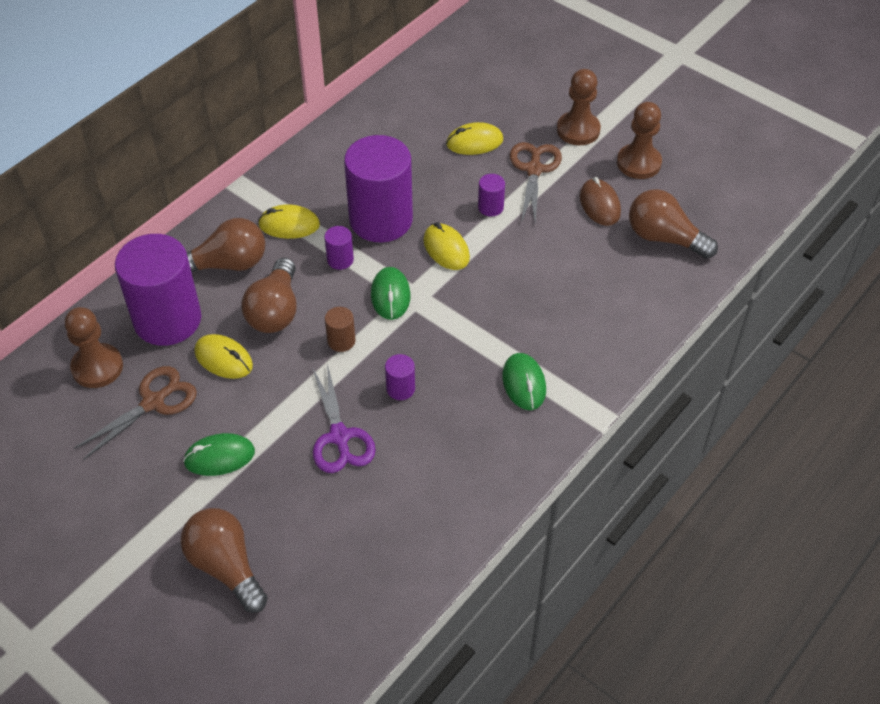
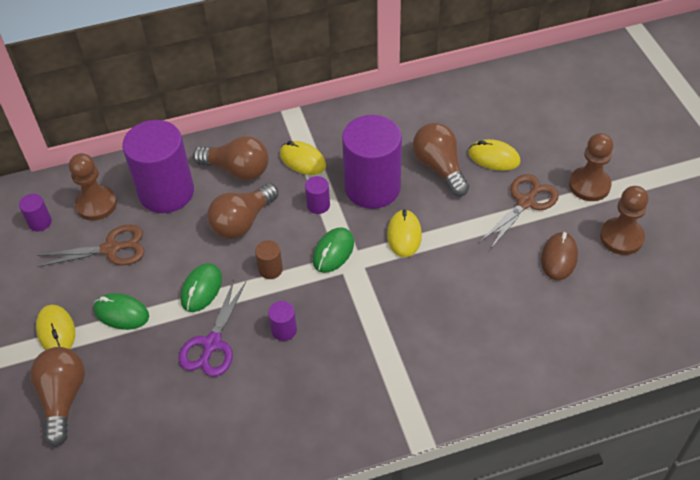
camera: 35 degrees right, 0 degrees up
(223, 359) = (180, 241): yellow mouse -> yellow mouse (56, 331)
(490, 207) = (465, 217): purple cylinder -> purple cylinder (40, 222)
(524, 383) = (380, 377): green mouse -> green mouse (201, 289)
(664, 238) = (594, 313): brown light bulb -> brown light bulb (439, 167)

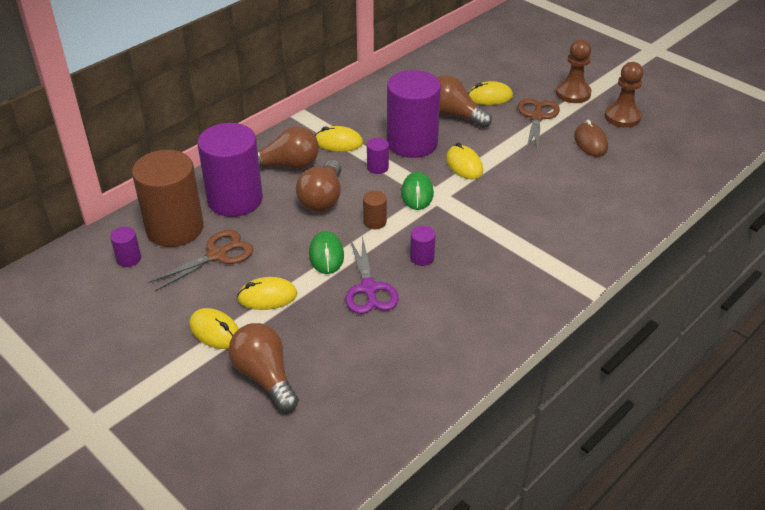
camera: 30 degrees left, 10 degrees down
(96, 204) = (175, 228): brown pawn -> brown cylinder
(121, 313) = (267, 297): green mouse -> yellow mouse

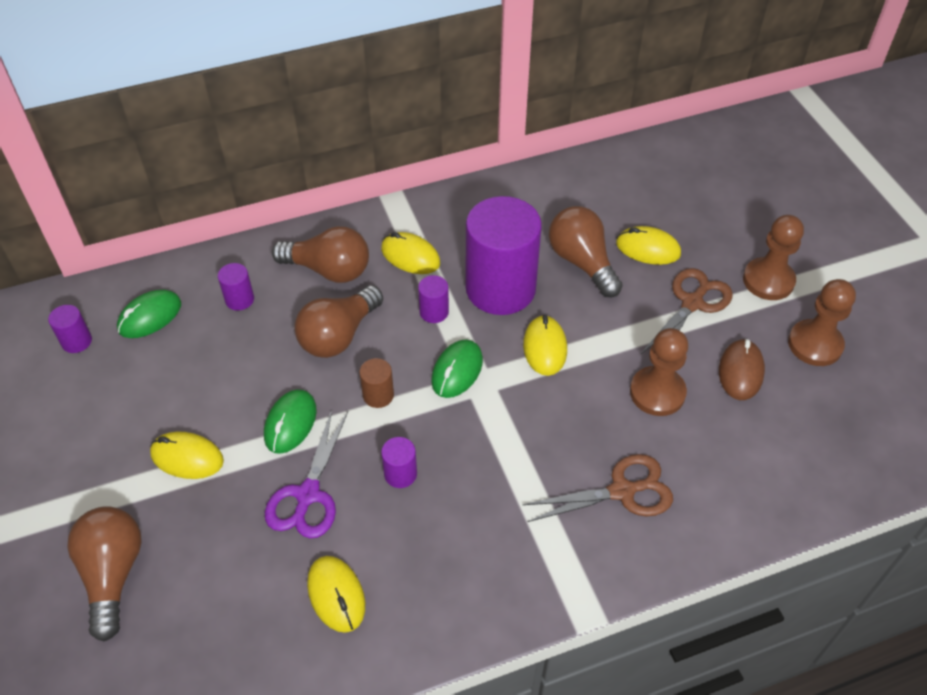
camera: 25 degrees right, 10 degrees up
(175, 228) = (150, 317): brown cylinder -> green mouse
(215, 331) = (101, 484): yellow mouse -> yellow mouse (336, 595)
(217, 255) = (171, 373): brown scissors -> brown scissors (622, 491)
(235, 199) = (239, 299): purple cylinder -> purple cylinder, size x0.41
(550, 167) = (657, 393): none -> brown pawn

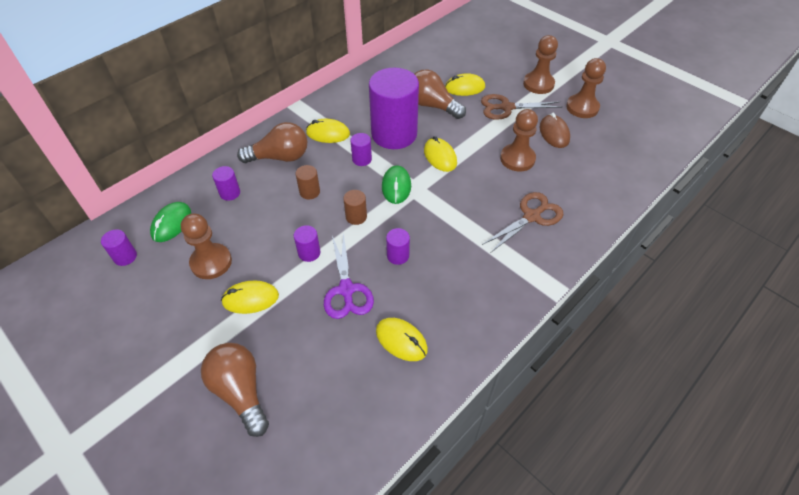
camera: 25 degrees left, 0 degrees up
(168, 388) = (211, 262): none -> brown pawn
(290, 423) = (309, 253): green mouse -> purple cylinder
(338, 335) = (309, 192): brown light bulb -> brown cylinder
(692, 303) = (506, 107): brown scissors -> brown scissors turned 105 degrees counterclockwise

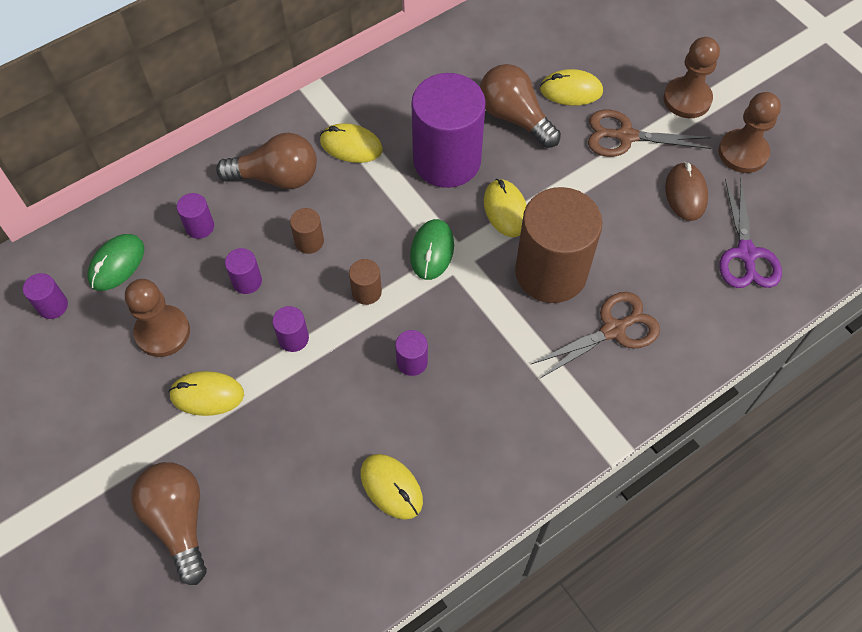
camera: 10 degrees right, 10 degrees up
(346, 290) = (334, 402): purple scissors -> purple scissors (746, 254)
(362, 159) = (392, 197): purple cylinder -> purple cylinder (247, 281)
(480, 188) = (551, 272): none -> brown cylinder
(517, 159) = (618, 230): brown pawn -> none

